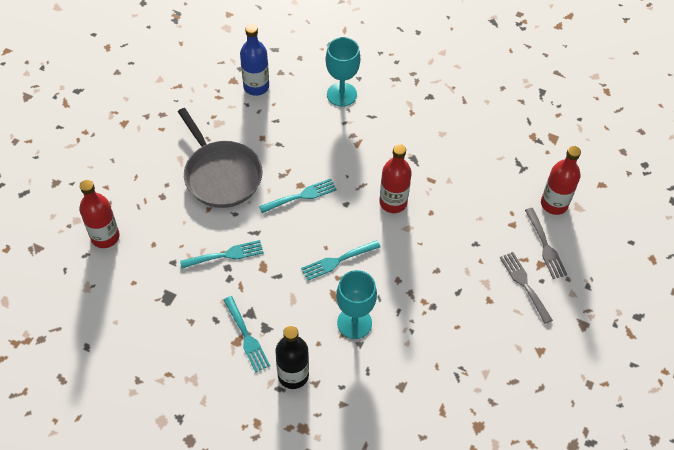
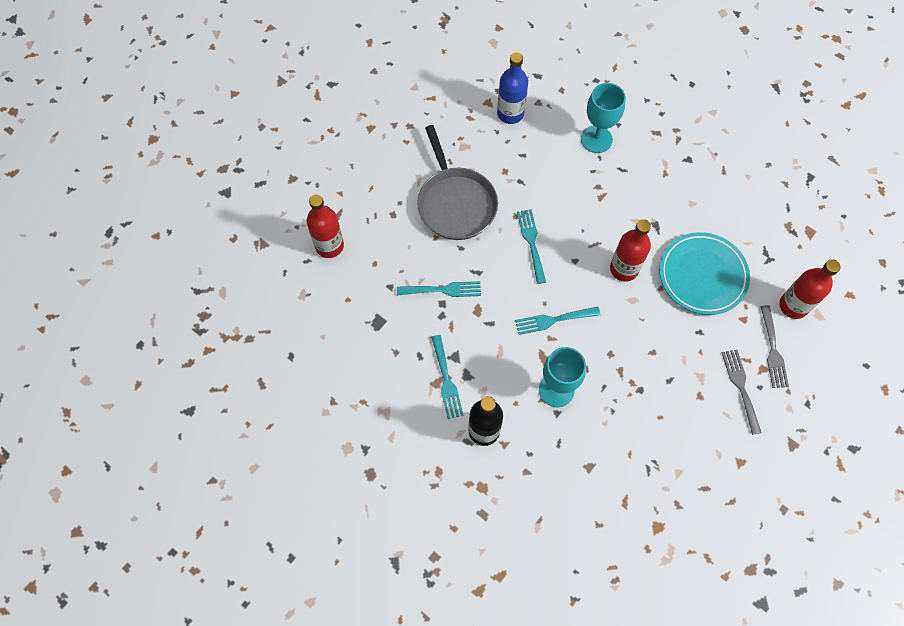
camera: 15 degrees right, 10 degrees up
(301, 196) = (531, 242): turquoise fork -> turquoise fork turned 90 degrees counterclockwise
(466, 194) = (702, 275): none -> turquoise plate

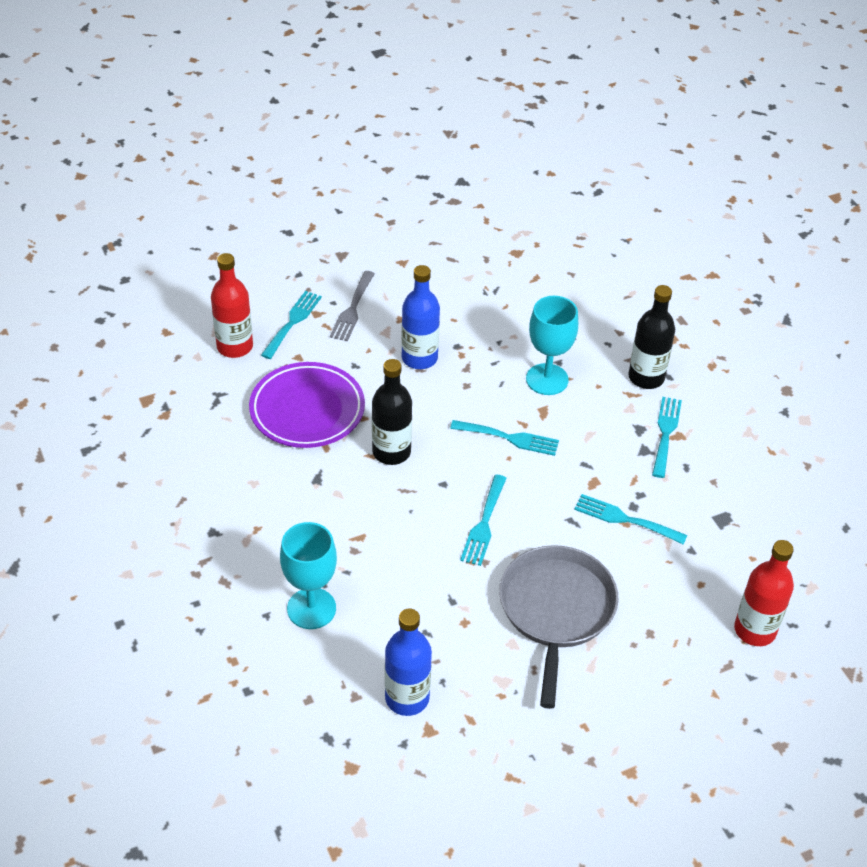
camera: 155 degrees left, 20 degrees down
(624, 269) = (391, 452): red bottle -> black bottle
(659, 363) = (419, 358): none -> blue bottle
(702, 275) = (307, 410): turquoise plate -> purple plate
(773, 350) = (292, 322): grey fork -> turquoise fork

